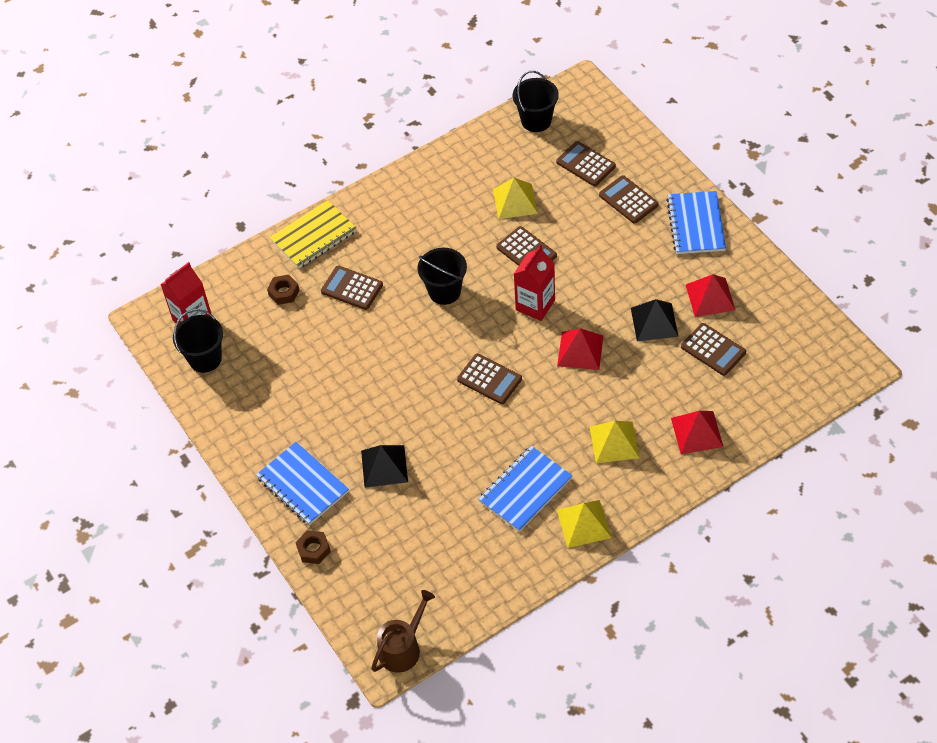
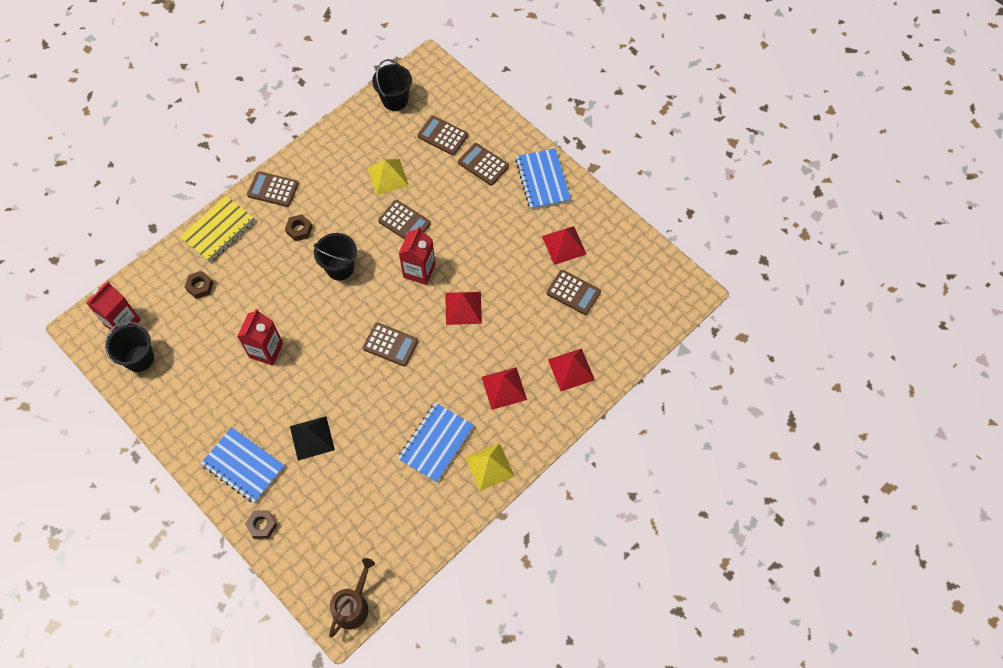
camera: 15 degrees left, 10 degrees up
(347, 368) = (266, 350): none -> red carton
(352, 288) = (259, 275): brown calculator -> brown calculator (273, 189)
(404, 246) = (299, 230): none -> brown nut
(614, 442) = (504, 388): yellow pyramid -> red pyramid
(654, 322) = (521, 273): black pyramid -> none

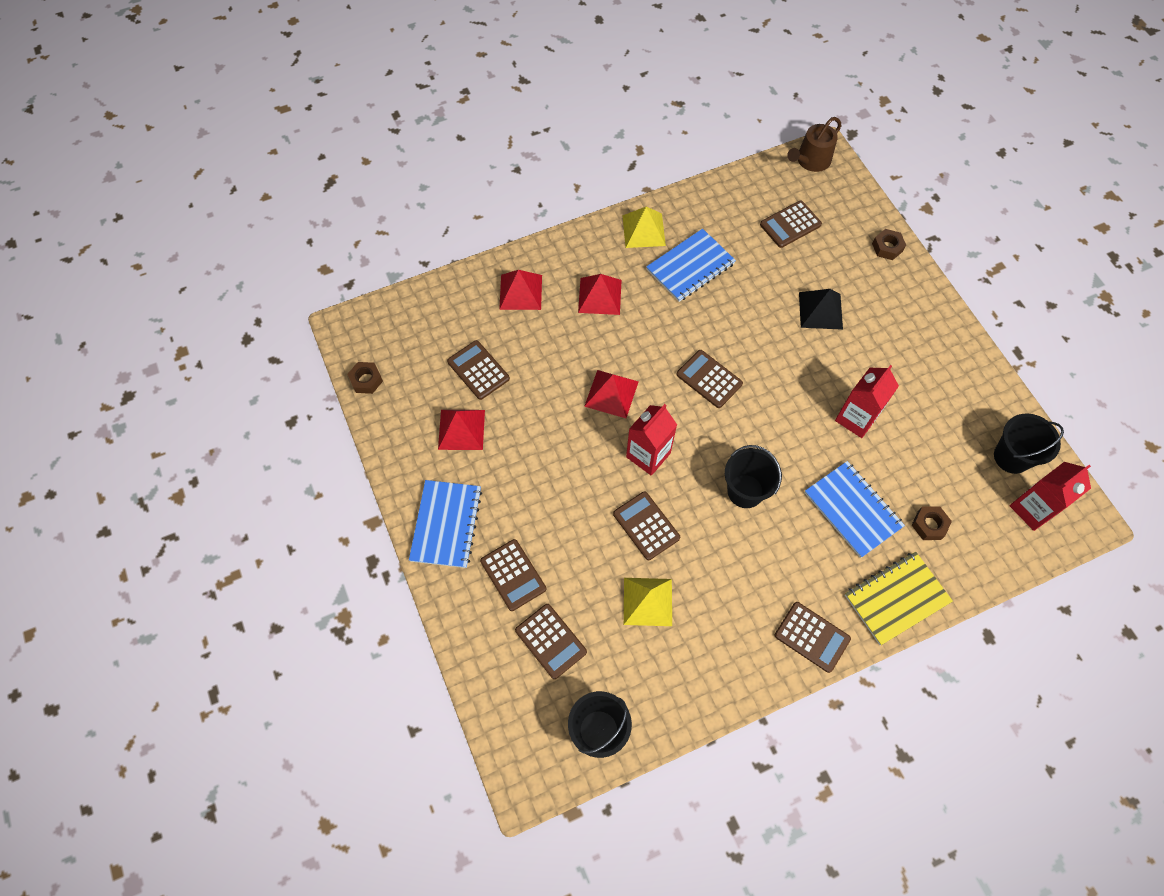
camera: 160 degrees left, 0 degrees up
(243, 466) = (899, 306): blue notebook -> blue notebook (852, 510)
(299, 230) = (786, 562): brown nut -> brown nut (366, 380)
(357, 520) = (790, 225): none -> brown calculator

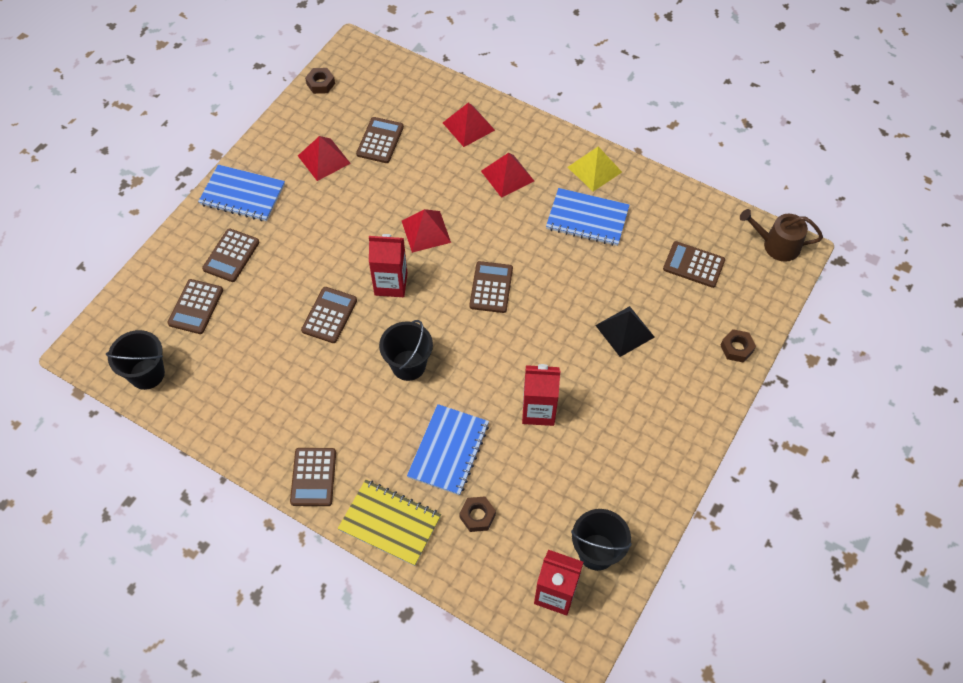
camera: 55 degrees right, 5 degrees down
(446, 524) = (242, 195): blue notebook -> blue notebook turned 45 degrees clockwise
(648, 601) = (267, 350): yellow pyramid -> none

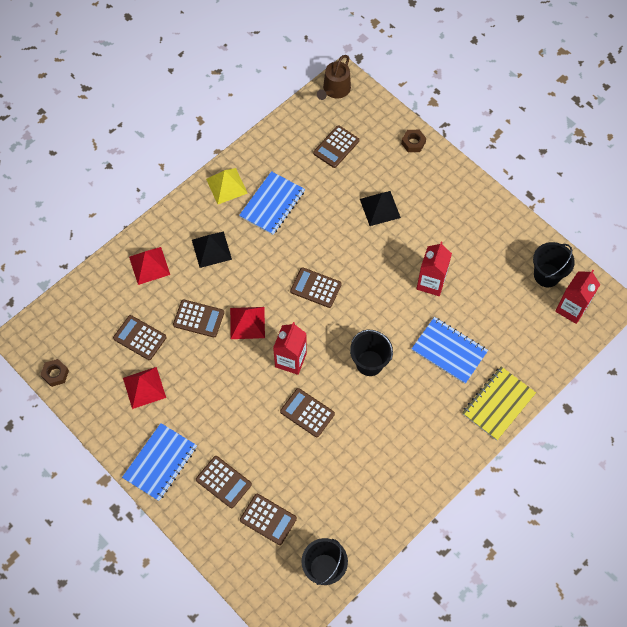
camera: 75 degrees left, 5 degrees up
(313, 477) = (449, 451): brown calculator -> brown calculator (198, 318)
(477, 516) = (505, 344): brown nut -> none
(507, 176) = (211, 249): red pyramid -> black pyramid

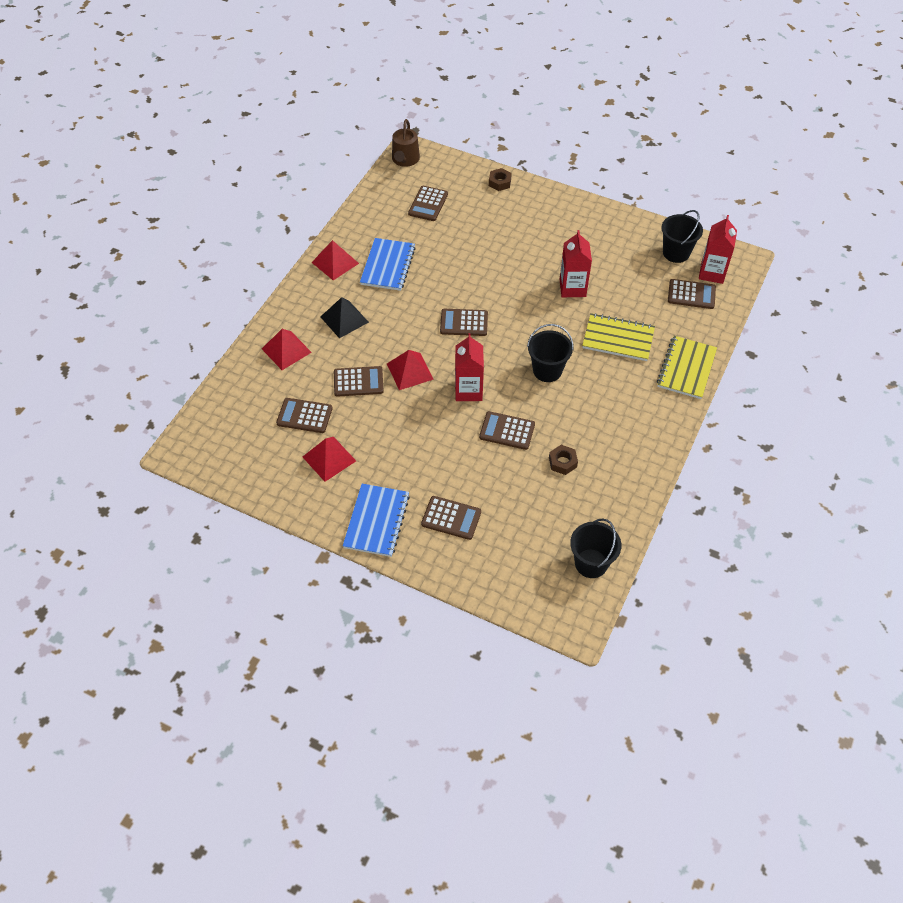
camera: 20 degrees left, 10 degrees down
(55, 374) = (228, 475): brown nut -> brown nut (562, 462)
(226, 186) = (335, 263): yellow pyramid -> red pyramid
(268, 519) = (513, 537): brown calculator -> brown calculator (691, 294)
(380, 208) = (494, 241): black pyramid -> none
(449, 351) = (618, 338): blue notebook -> yellow notebook

